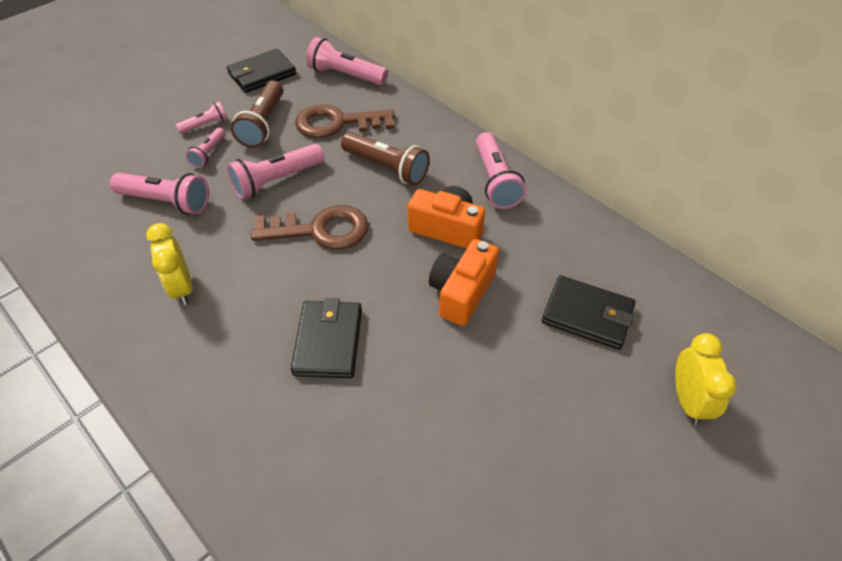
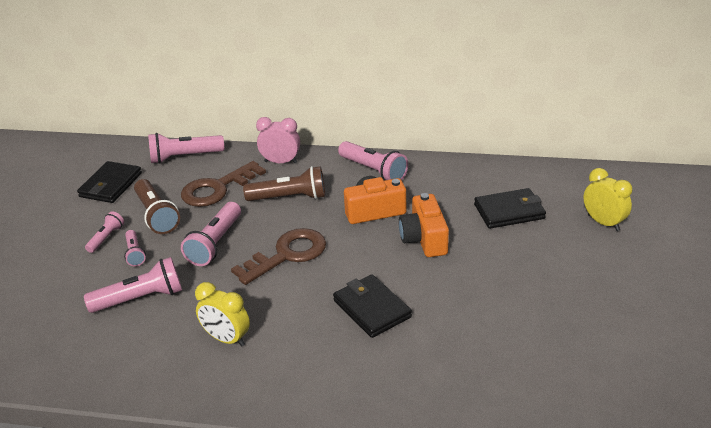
camera: 35 degrees left, 15 degrees down
(419, 124) = (280, 162): none -> pink clock

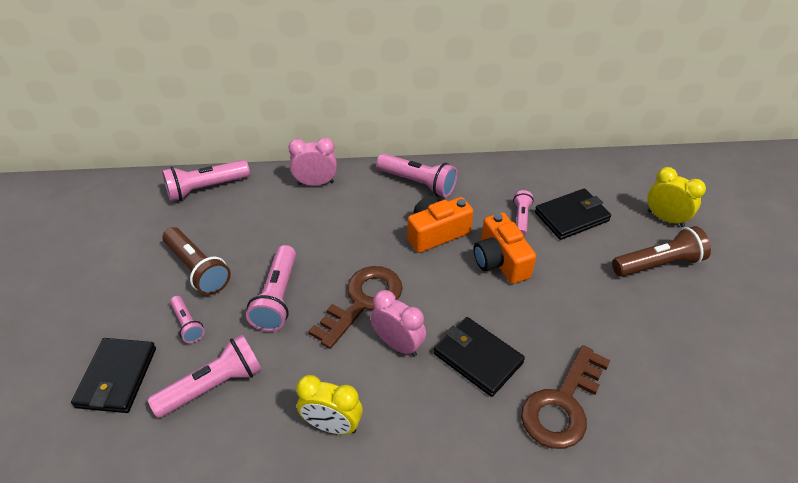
camera: 15 degrees left, 10 degrees up
(106, 238) = (146, 308): pink flashlight -> pink flashlight (521, 218)
(110, 185) = (130, 235): black wallet -> black wallet (117, 377)
(217, 188) = (256, 225): brown key -> brown key (563, 404)
(289, 198) = (340, 227): brown flashlight -> brown flashlight (658, 264)
(305, 290) = (398, 344): none -> pink clock

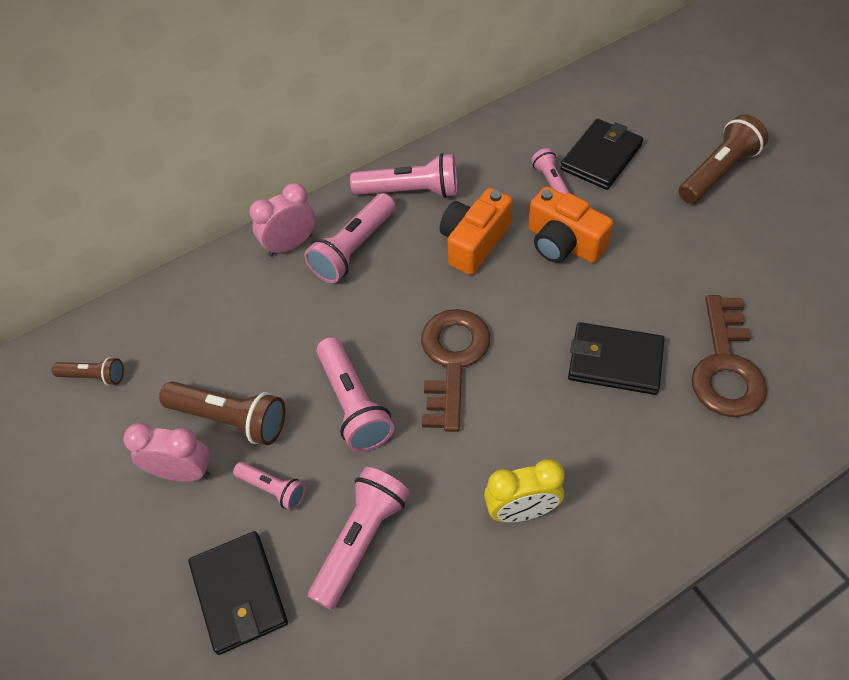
camera: 25 degrees left, 10 degrees up
(144, 207) = (94, 376): none -> brown flashlight
(206, 188) = (156, 314): pink flashlight -> pink flashlight (353, 249)
(398, 344) = (525, 389): pink clock -> pink clock (183, 472)
(665, 218) = (693, 117): yellow clock -> none

